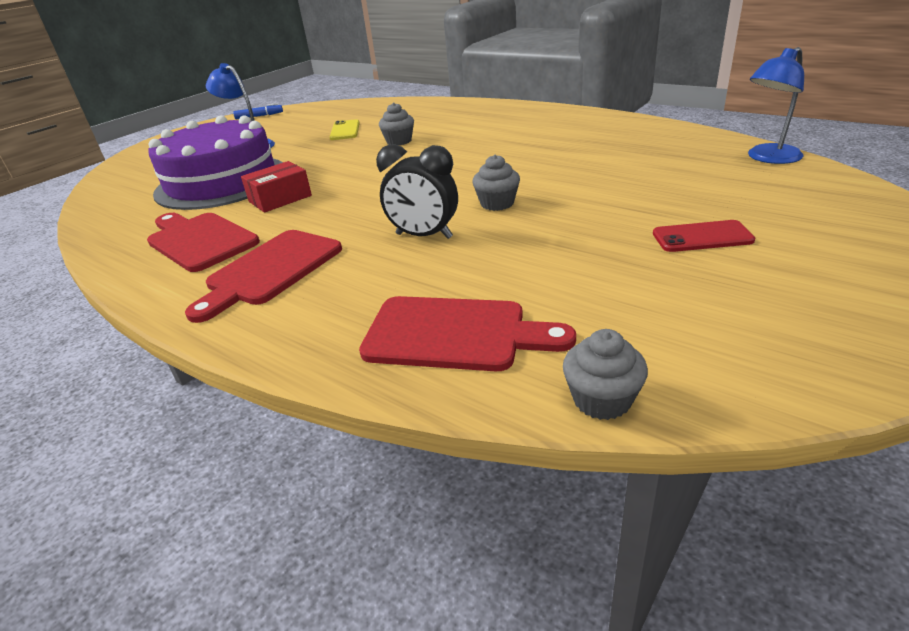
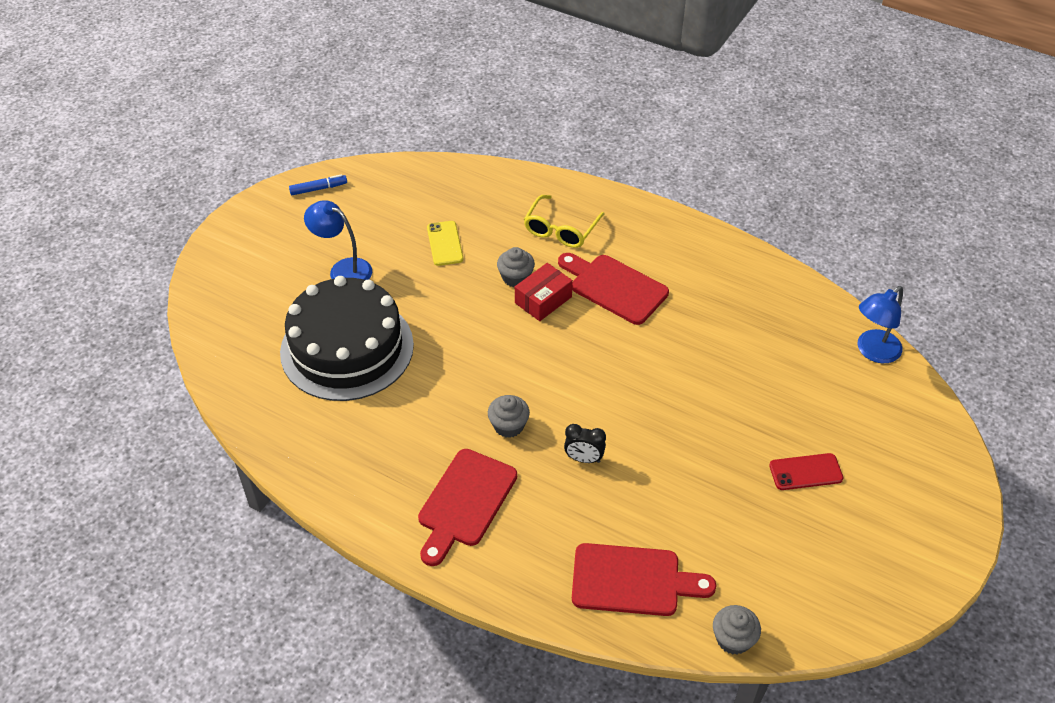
camera: 10 degrees left, 15 degrees up
(200, 240) = (377, 454): red cutting board -> red cutting board (615, 287)
(222, 181) = (347, 348): purple cake -> black cake
(280, 198) = (426, 387): red box -> red box (543, 300)
(424, 236) = (584, 459): black clock -> black clock, size x0.64
(449, 119) = (561, 229): none -> yellow glasses
(497, 203) = (639, 411): grey cupcake -> grey cupcake (508, 426)

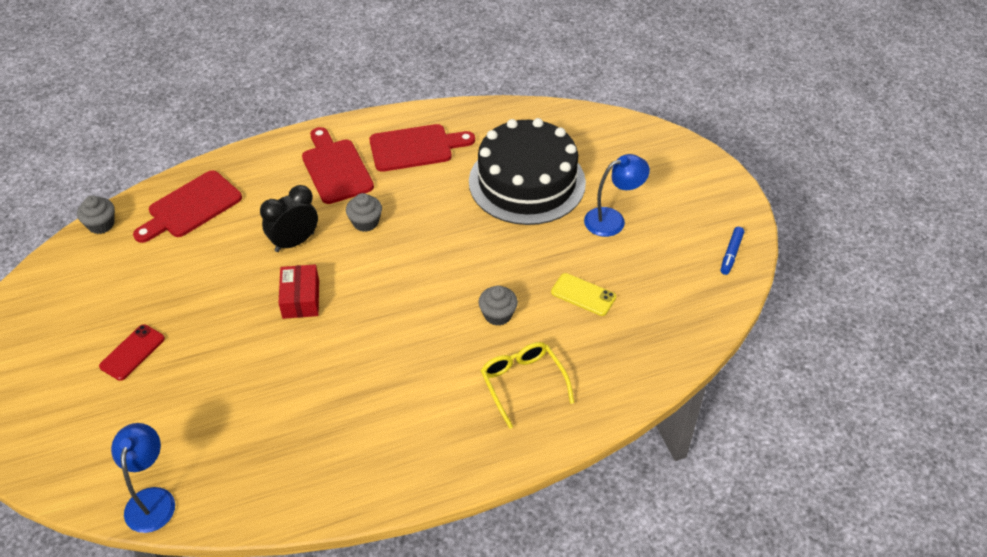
camera: 130 degrees right, 0 degrees up
(543, 300) = (455, 316): red box -> red box (301, 299)
(584, 459) = (294, 242): black clock -> black clock, size x1.56
(615, 287) = (418, 372): red cutting board -> red cutting board (415, 148)

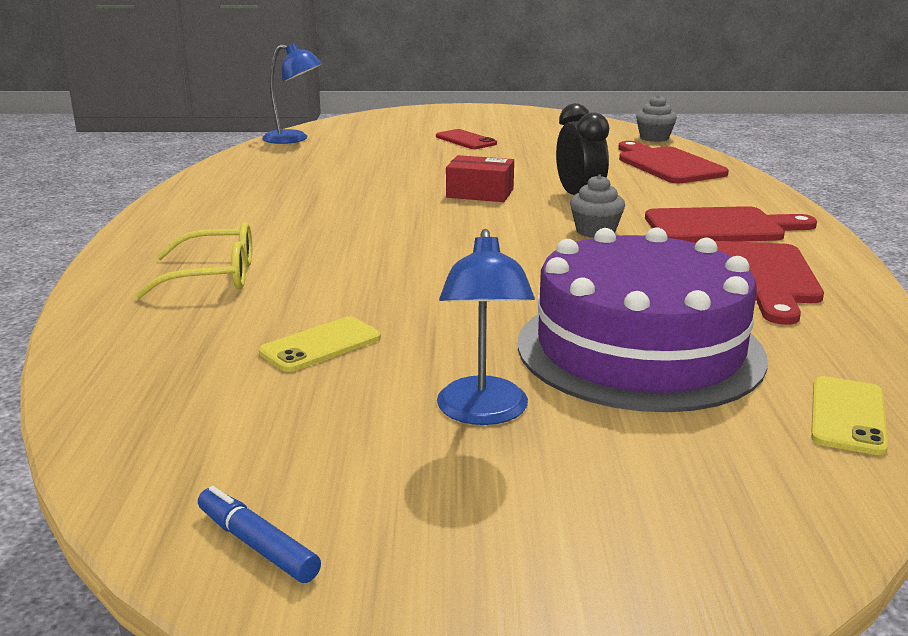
camera: 110 degrees right, 25 degrees down
(498, 315) = (348, 280): grey cupcake -> none
(527, 182) = (639, 349): black cake -> purple cake
(555, 120) = (848, 416): none -> yellow phone

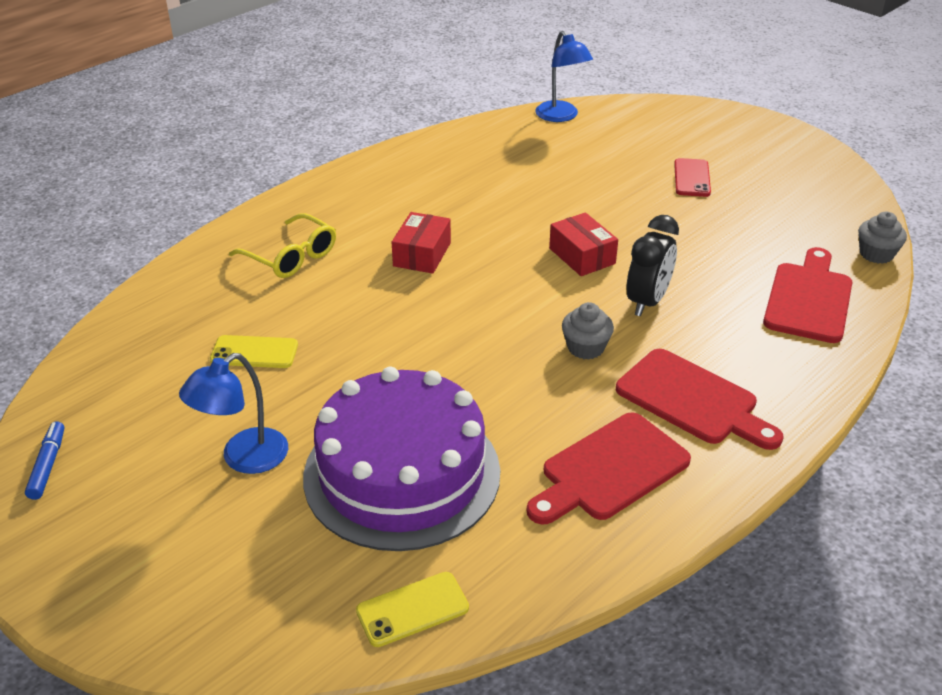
camera: 45 degrees right, 15 degrees up
(346, 233) = (422, 254): none -> red box

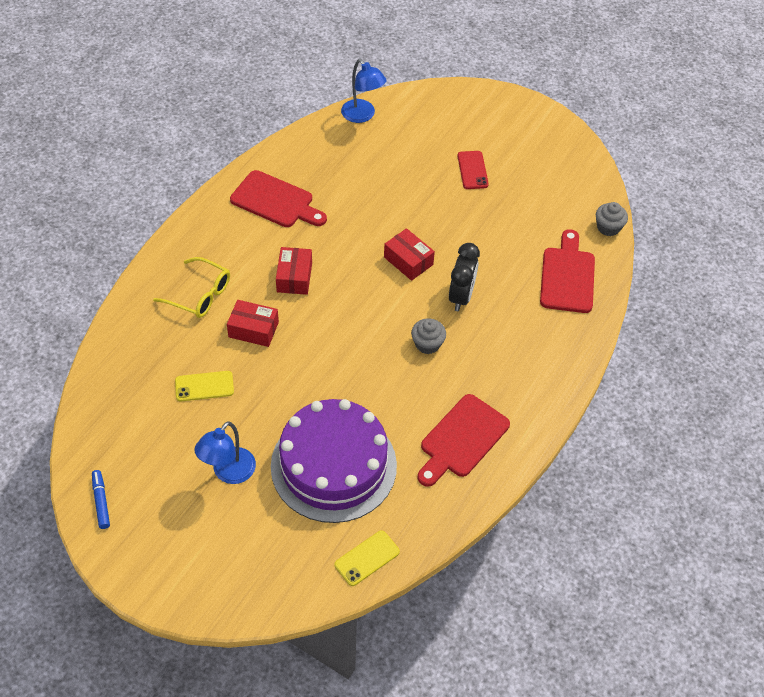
camera: 15 degrees left, 15 degrees up
(346, 301) = (253, 329): none -> red box
(692, 400) = (503, 376): red cutting board -> red cutting board (275, 201)

